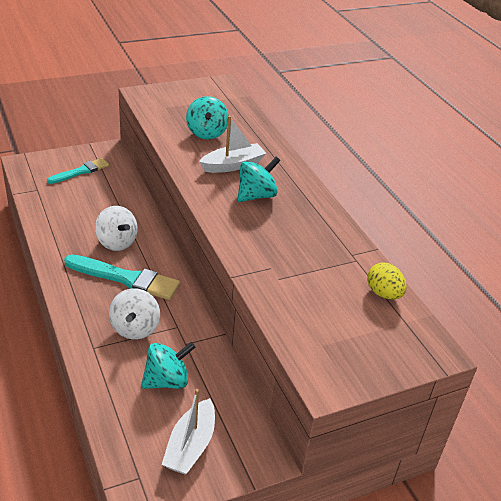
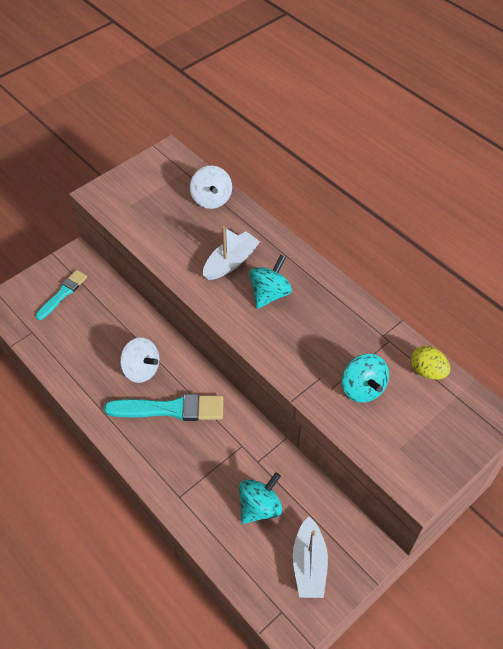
camera: 15 degrees left, 15 degrees up
(135, 328) = (205, 462): white spinning top -> white spinning top (211, 199)
(206, 133) = (186, 227): turquoise spinning top -> turquoise spinning top (362, 388)

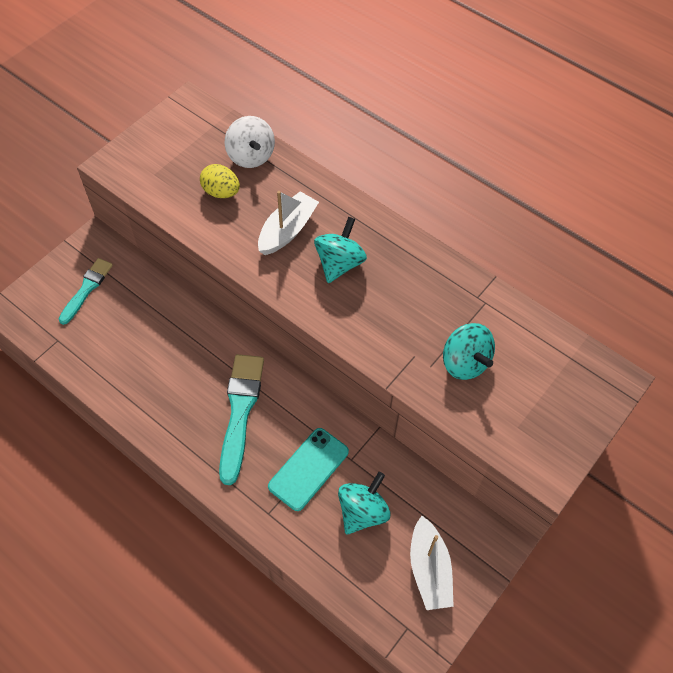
camera: 10 degrees left, 5 degrees up
(141, 369) = (197, 369): white spinning top -> none
(170, 409) = (240, 411): turquoise brush -> turquoise brush turned 75 degrees counterclockwise
(219, 464) = (308, 469): none -> turquoise phone
(427, 371) = (533, 333): yellow egg -> yellow egg (221, 192)

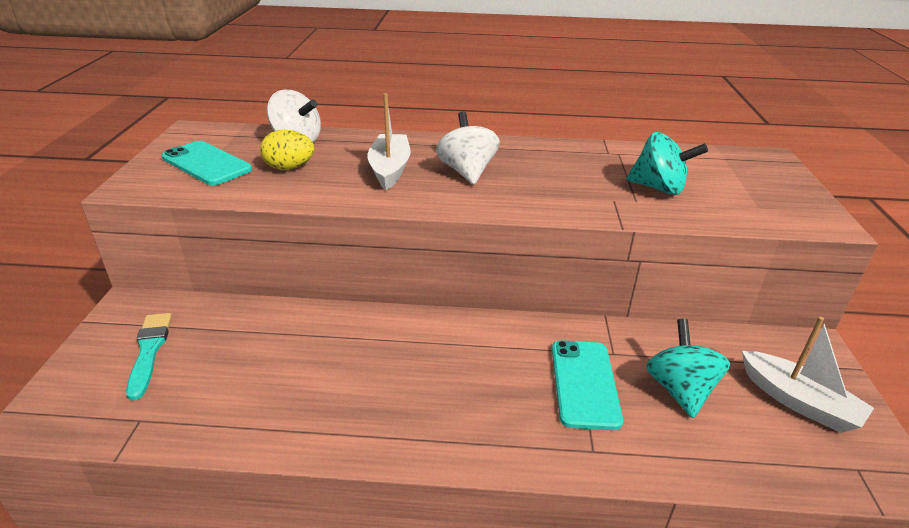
camera: 35 degrees left, 25 degrees down
(171, 158) = (206, 164): none -> turquoise phone
(240, 411) = (455, 372): turquoise brush -> none
(339, 263) = (467, 172): turquoise spinning top -> white spinning top

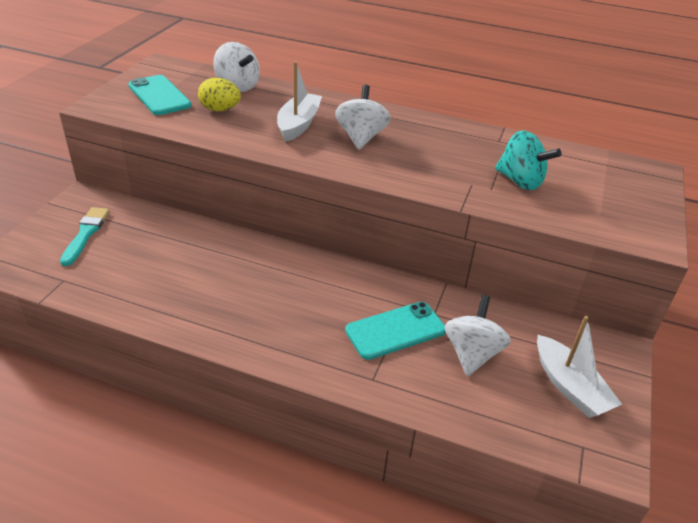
camera: 15 degrees right, 5 degrees up
(584, 383) = (395, 330): turquoise phone -> turquoise phone turned 45 degrees clockwise
(679, 390) = (472, 353): turquoise spinning top -> white spinning top

